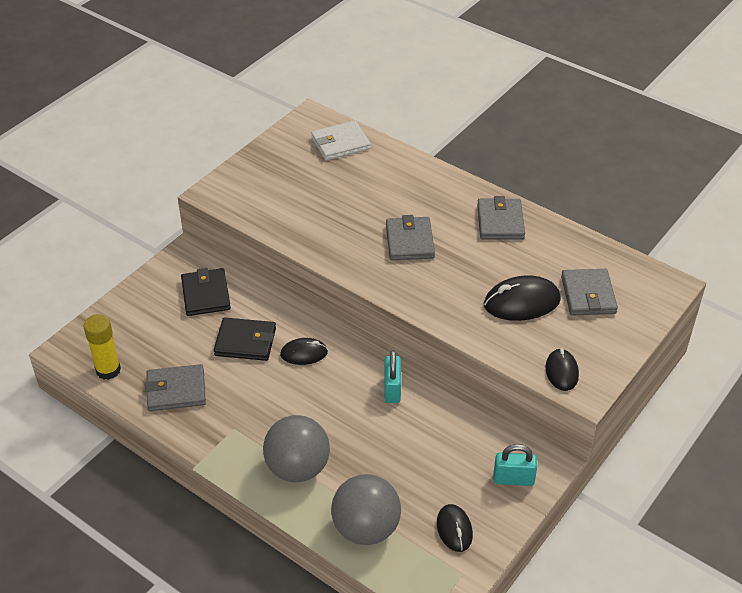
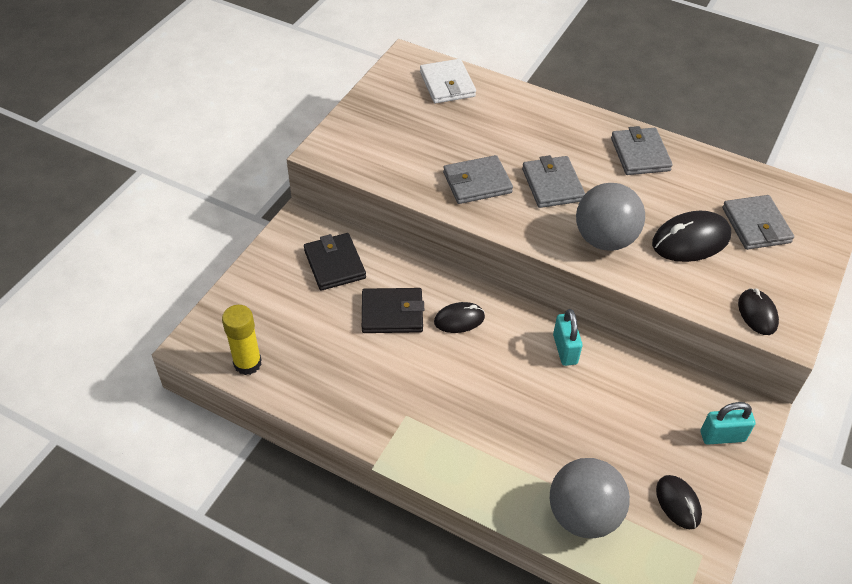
camera: 10 degrees left, 5 degrees up
(176, 390) = (330, 378): grey wallet -> grey wallet (477, 183)
(298, 468) = (489, 453): grey ball -> grey ball (604, 239)
(340, 143) = (447, 84): white wallet -> white wallet turned 75 degrees counterclockwise

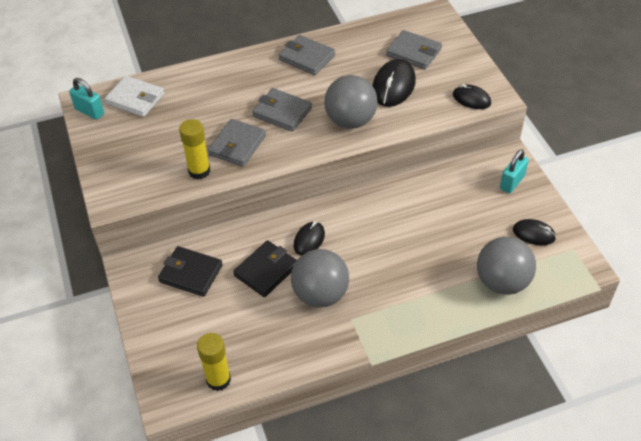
camera: 45 degrees left, 0 degrees up
(408, 372) = (320, 294): none -> grey ball
(419, 179) = (199, 171): none -> yellow glue stick
(565, 349) = (385, 206): turquoise padlock -> turquoise padlock (90, 111)

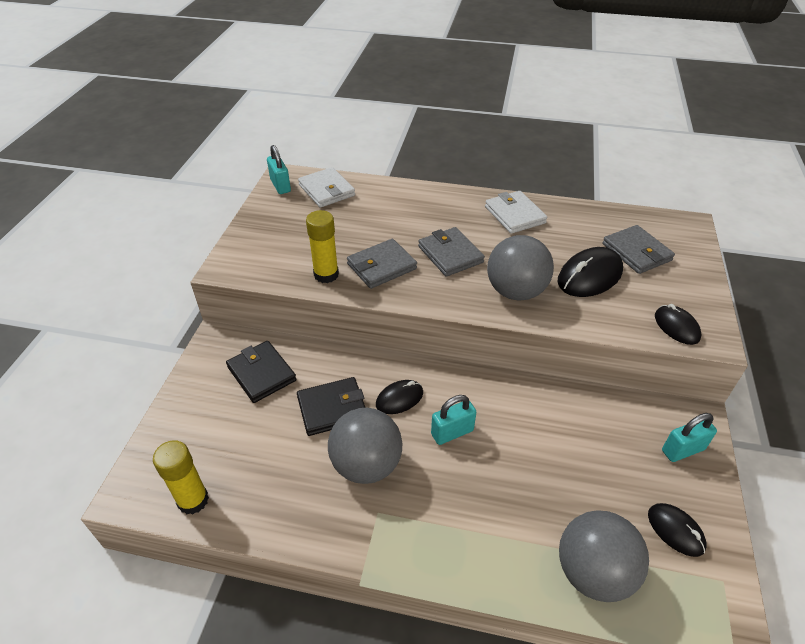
camera: 30 degrees right, 5 degrees down
(307, 57) = (514, 215): grey wallet -> white wallet
(362, 244) = (452, 432): none -> turquoise padlock

